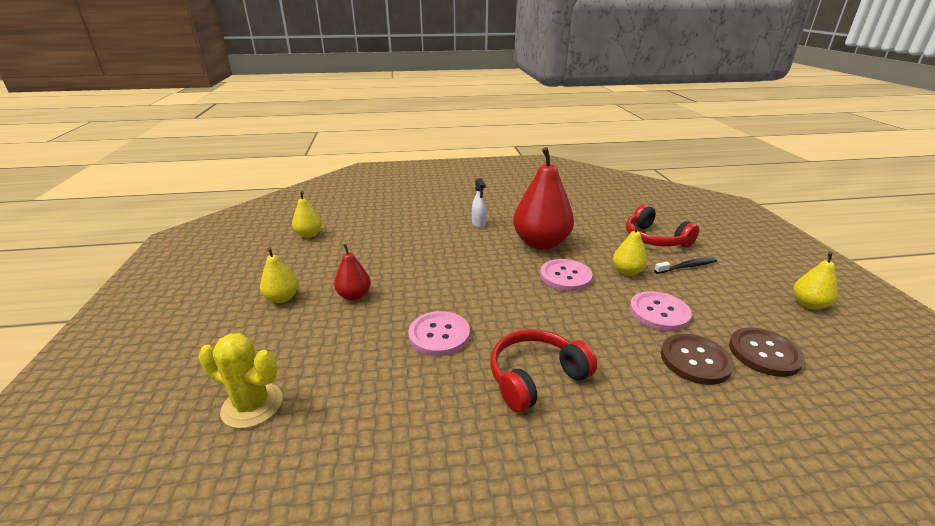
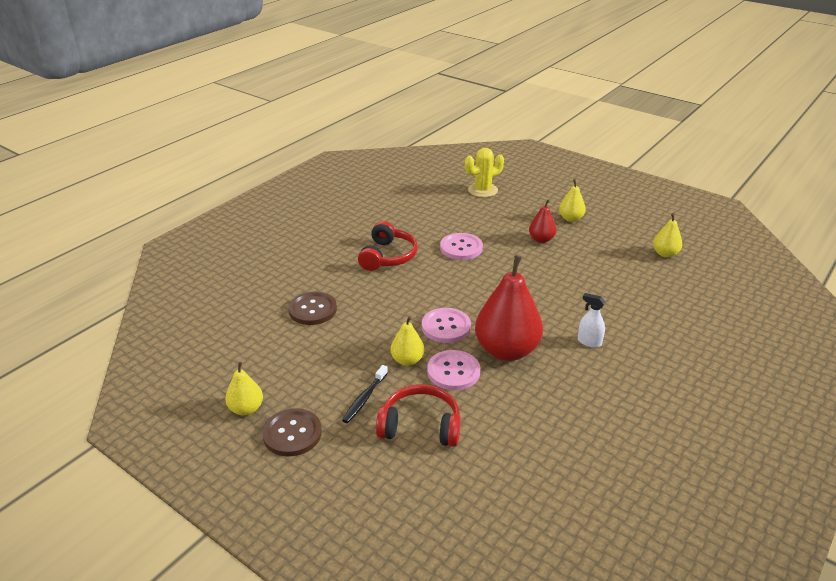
camera: 135 degrees right, 5 degrees up
(659, 312) = (355, 333): pink button -> pink button (453, 371)
(764, 353) = (272, 338): brown button -> brown button (292, 434)

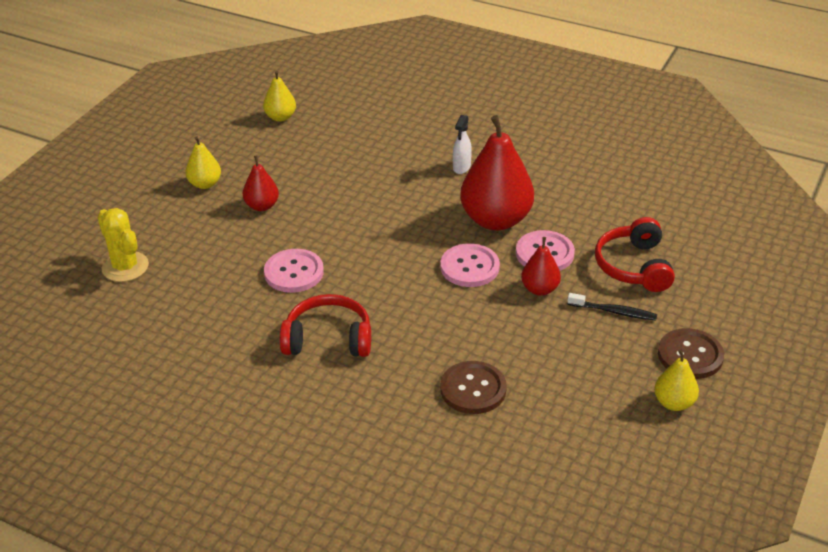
camera: 100 degrees left, 5 degrees up
(407, 360) = (540, 289): yellow pear -> red pear

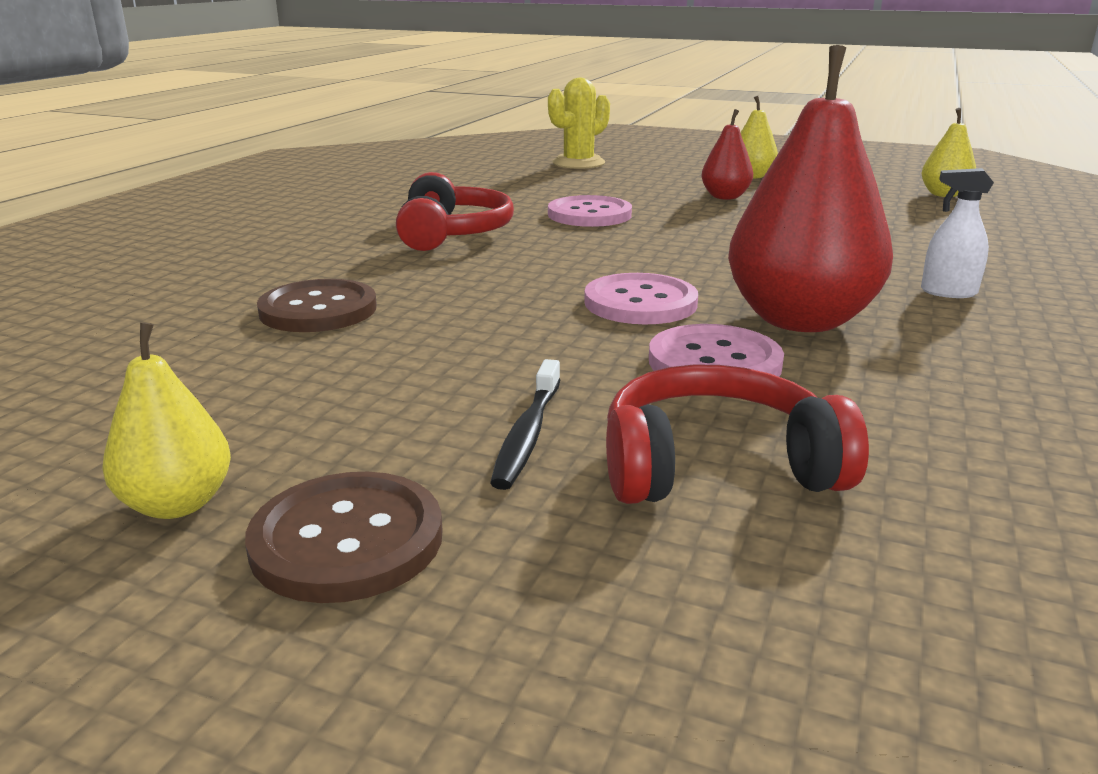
camera: 85 degrees right, 15 degrees down
(540, 289) = (592, 358): red pear -> none

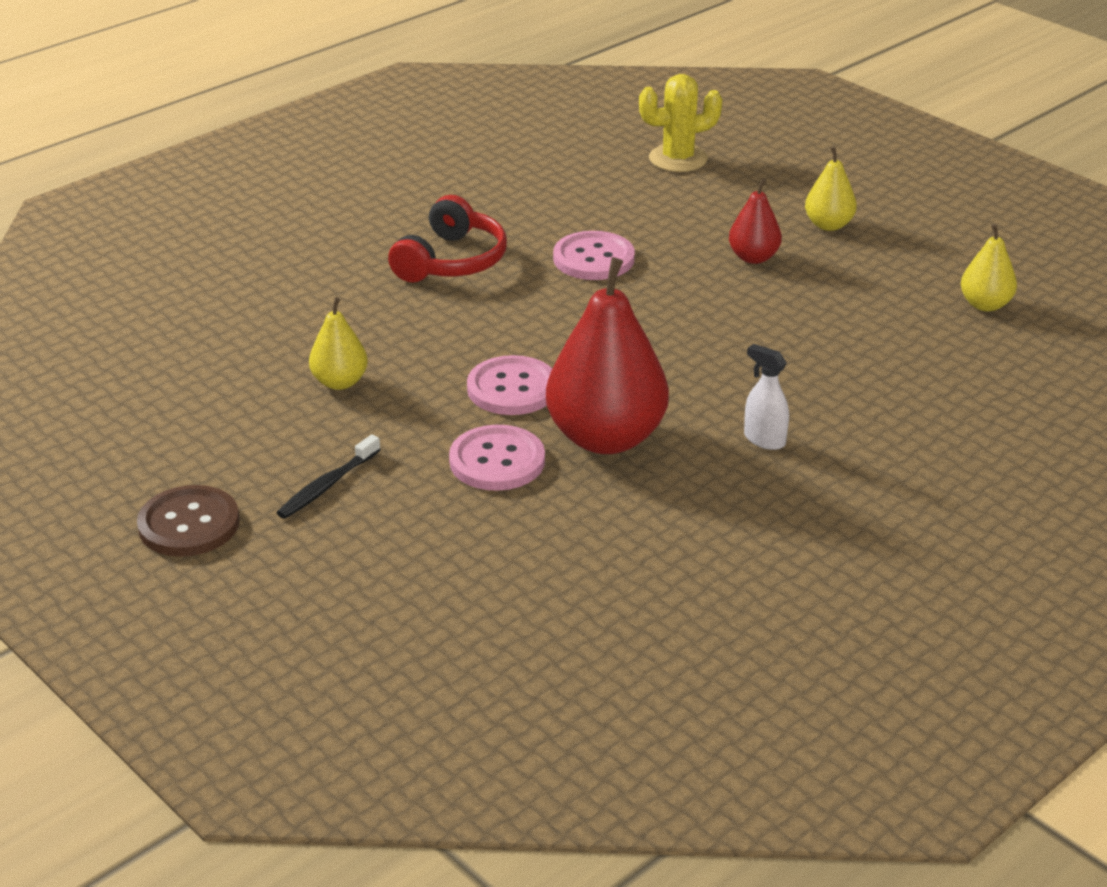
camera: 25 degrees right, 10 degrees up
(177, 504) = (124, 479): yellow pear -> yellow pear (340, 382)
(318, 310) = (285, 337): brown button -> none
(716, 466) = (407, 537): red headphones -> none

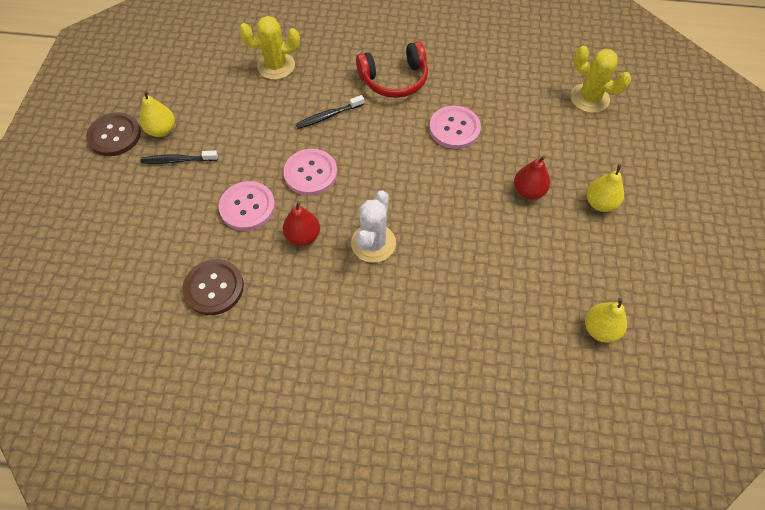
camera: 50 degrees right, 25 degrees up
(281, 334) = (276, 66): none -> yellow cactus
(340, 382) = (258, 110): yellow pear -> yellow pear (162, 130)
(436, 334) = (328, 116): none -> black toothbrush
(595, 543) = (214, 288): none -> brown button
(606, 438) = (303, 236): red pear -> red pear, size x0.50
(687, 392) = (373, 243): none -> white cactus
(764, 440) = (361, 303): white spray bottle -> none

